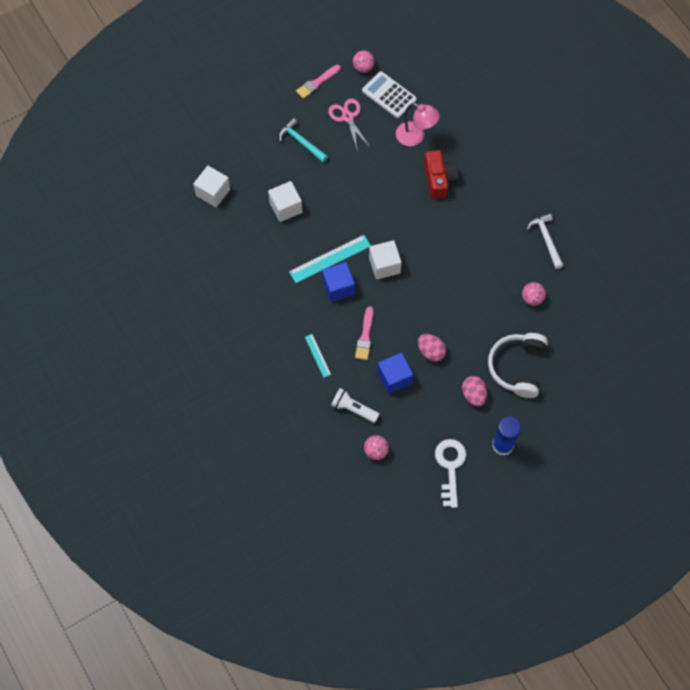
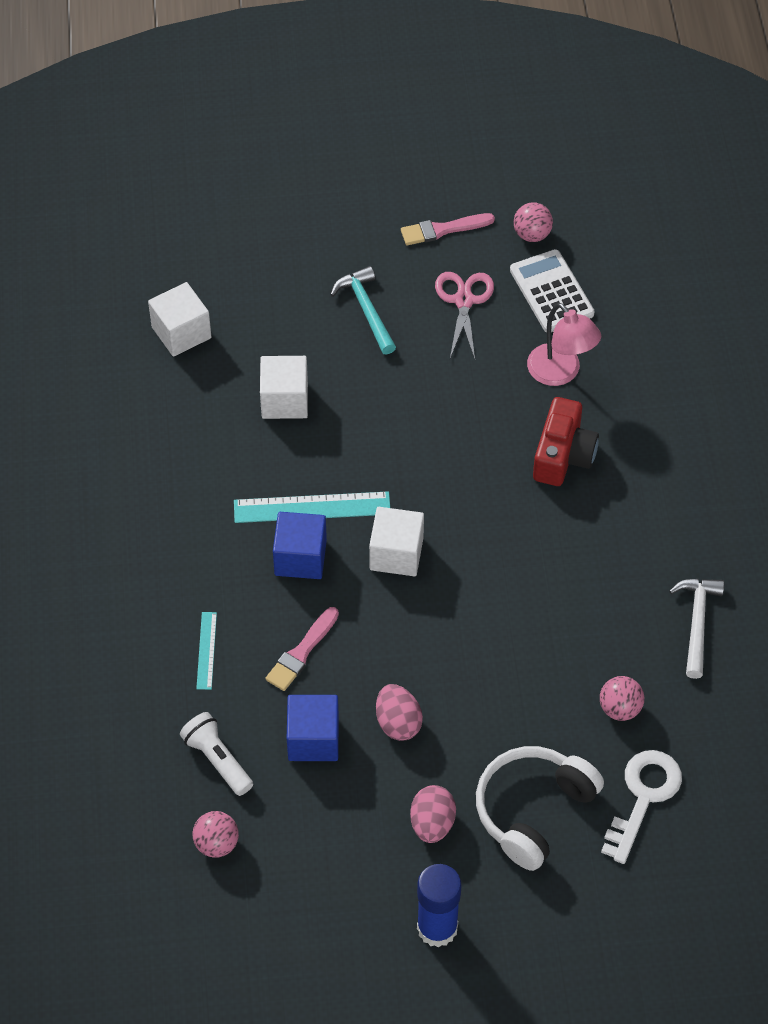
camera: 25 degrees right, 10 degrees down
(450, 467) = (327, 924): white key -> white key (643, 797)

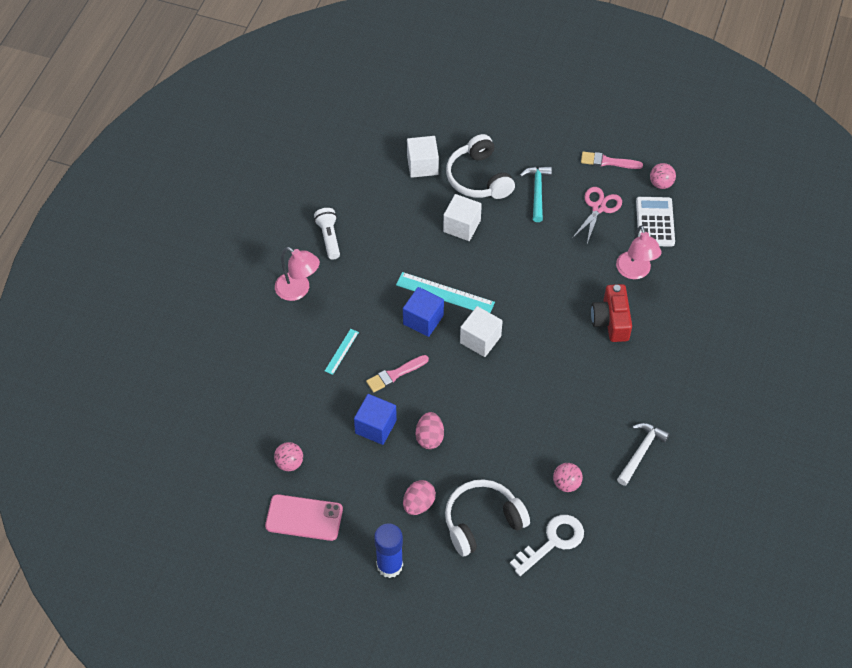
camera: 25 degrees right, 0 degrees up
(95, 586) = (298, 290): none -> pink lamp
(217, 759) = (315, 416): white flashlight -> white flashlight (329, 237)
(273, 320) = (479, 178): none -> white headphones
(279, 913) = (304, 517): none -> pink phone
(563, 455) = (611, 321): red camera -> red camera turned 135 degrees clockwise

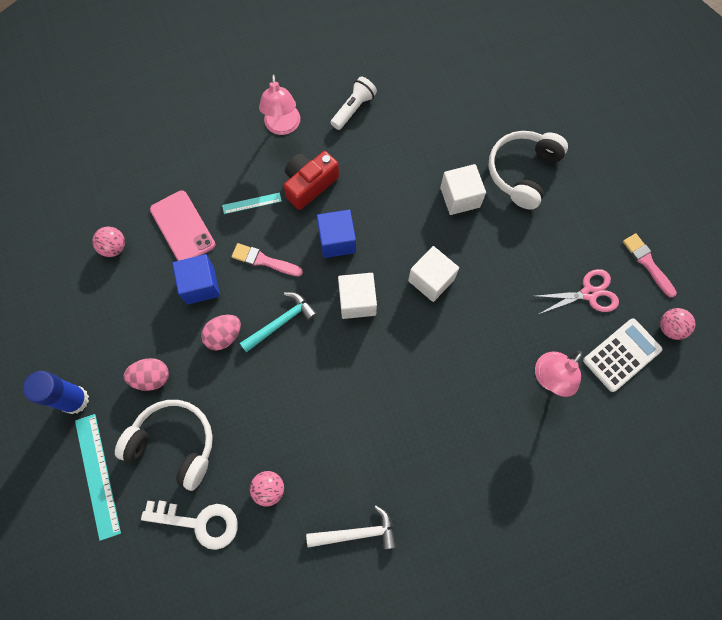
camera: 50 degrees right, 15 degrees up
(304, 517) = (71, 298): pink phone -> pink phone (183, 227)
(422, 165) = (492, 120): white cube -> white cube (431, 280)
(445, 294) = (378, 237): turquoise ruler -> turquoise ruler (97, 475)
(537, 192) = (554, 229): turquoise hammer -> turquoise hammer (280, 322)
(611, 321) = (476, 397): red camera -> red camera (309, 184)

